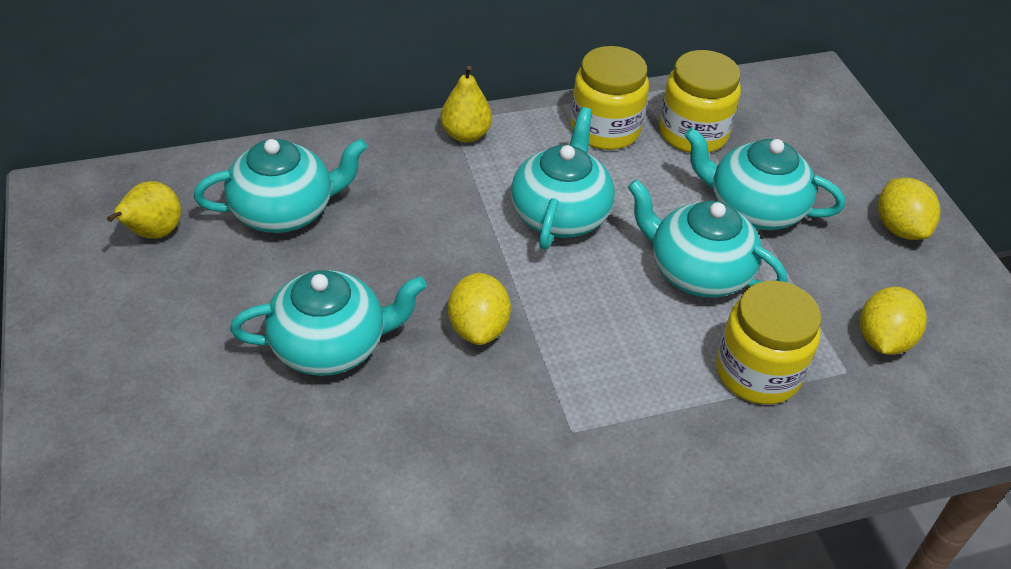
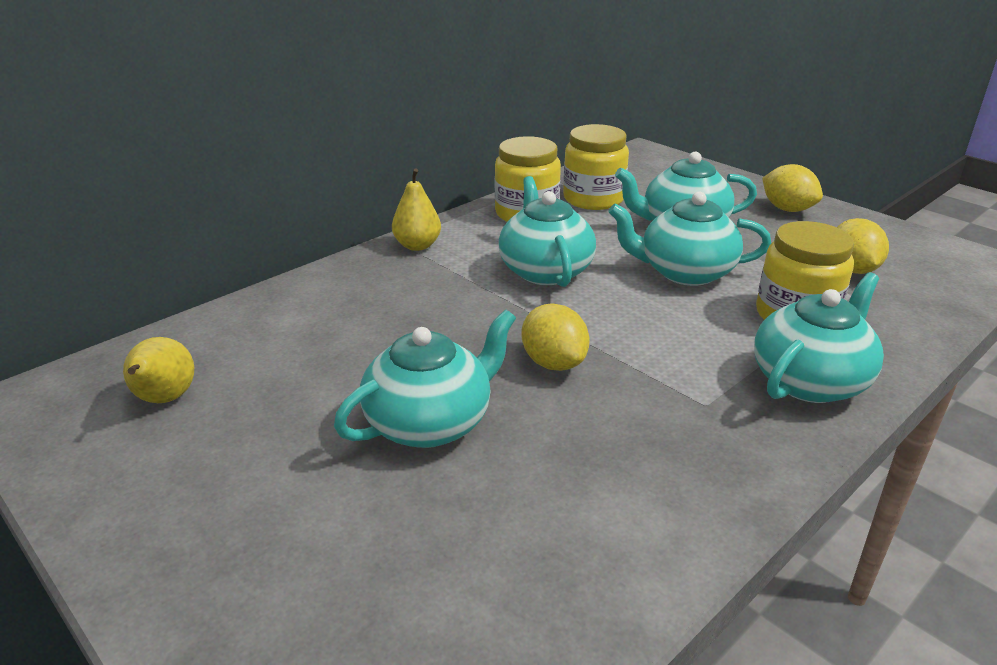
camera: 25 degrees left, 15 degrees down
(285, 211) = (295, 340): turquoise teapot -> turquoise teapot (810, 381)

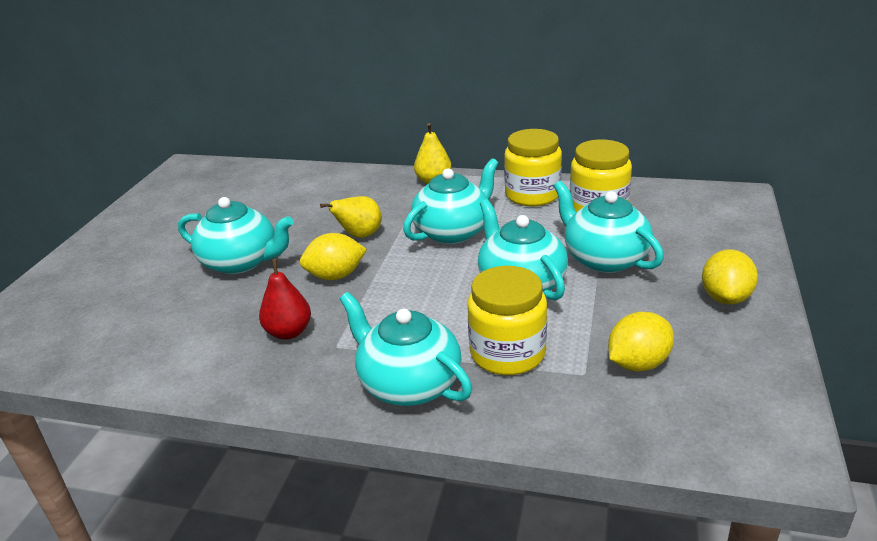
camera: 60 degrees right, 0 degrees up
(164, 399) = (209, 191): yellow pear -> yellow pear (359, 235)
(553, 363) = (335, 276): yellow lemon -> yellow lemon turned 45 degrees clockwise
(647, 428) = (289, 332): none -> red pear
(810, 381) = (408, 384): turquoise teapot -> turquoise teapot turned 150 degrees counterclockwise

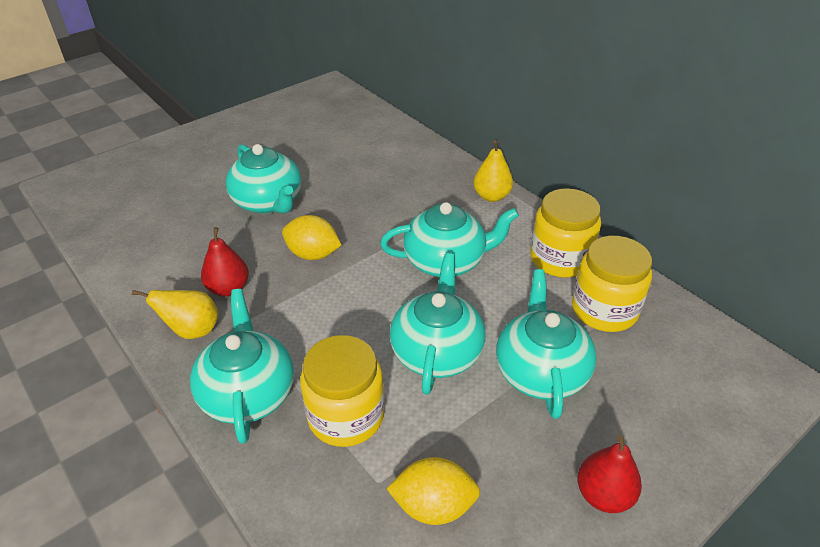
camera: 35 degrees right, 10 degrees up
(359, 235) = (372, 223): yellow pear -> yellow pear (192, 330)
(725, 297) = (603, 495): yellow lemon -> red pear

